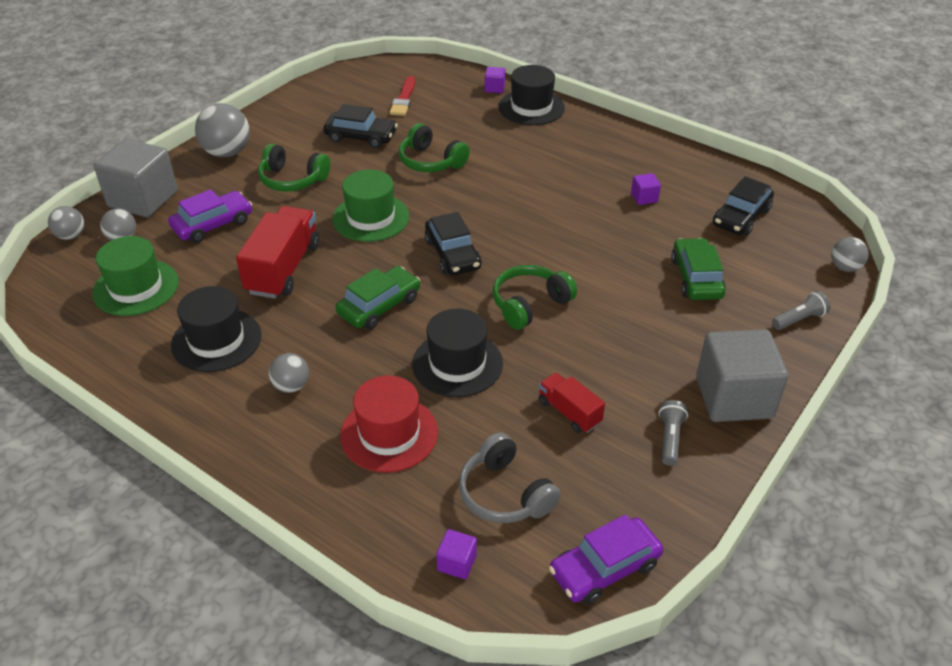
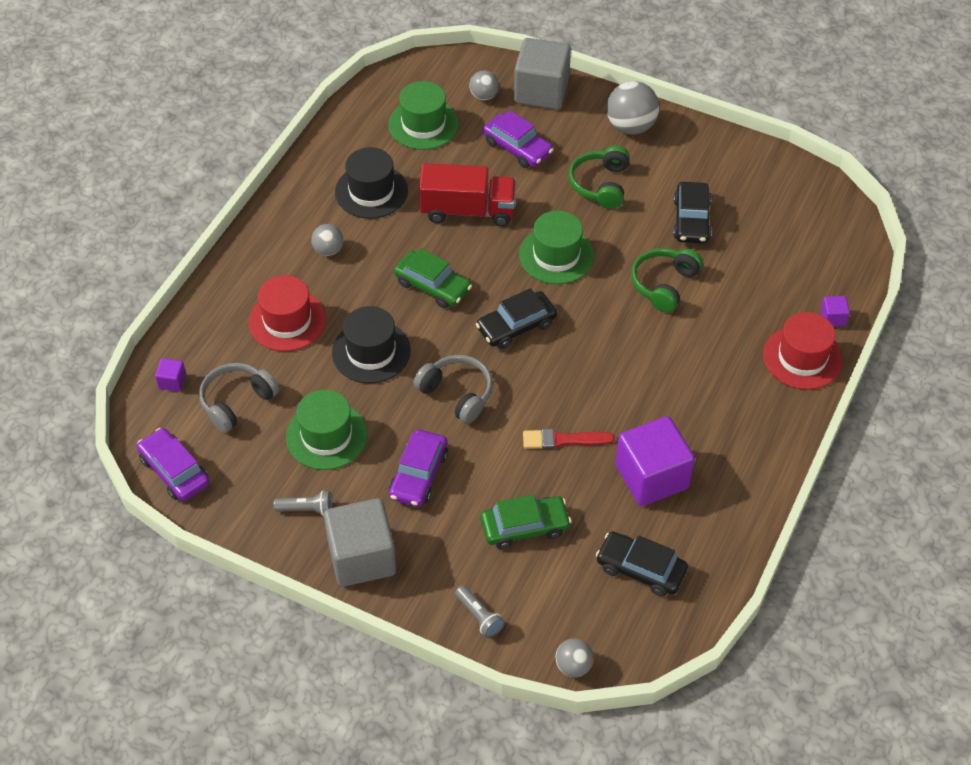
camera: 80 degrees right, 10 degrees up
(71, 236) = (479, 63): grey ball -> none
(404, 99) = (778, 240): red brush -> red brush (563, 440)
(529, 304) = (457, 394): green headphones -> grey headphones
(531, 107) = (802, 358): black hat -> red hat
(569, 412) = (326, 436): red truck -> green hat
(629, 343) = (418, 475): none -> purple car
(644, 198) = (652, 477): purple cube -> purple cube, size x2.37

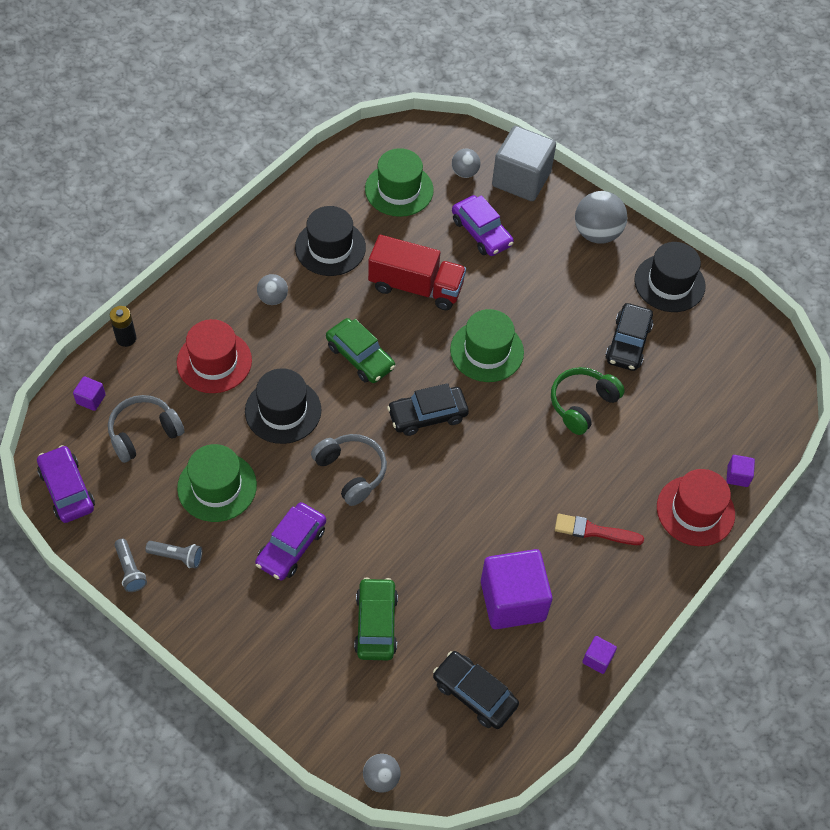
camera: 10 degrees right, 5 degrees up
(190, 317) = (126, 338): none -> black battery
(362, 557) = (214, 618): grey cube -> none
(479, 616) = (306, 705): grey flashlight -> grey flashlight (130, 570)
(525, 527) = (376, 624): green car -> green car turned 90 degrees counterclockwise
(563, 440) = (438, 543): red brush -> red brush (594, 531)
(600, 184) = (550, 287): green headphones -> none
(714, 158) = (669, 283): none -> black hat
(749, 511) = (597, 659): none -> purple cube

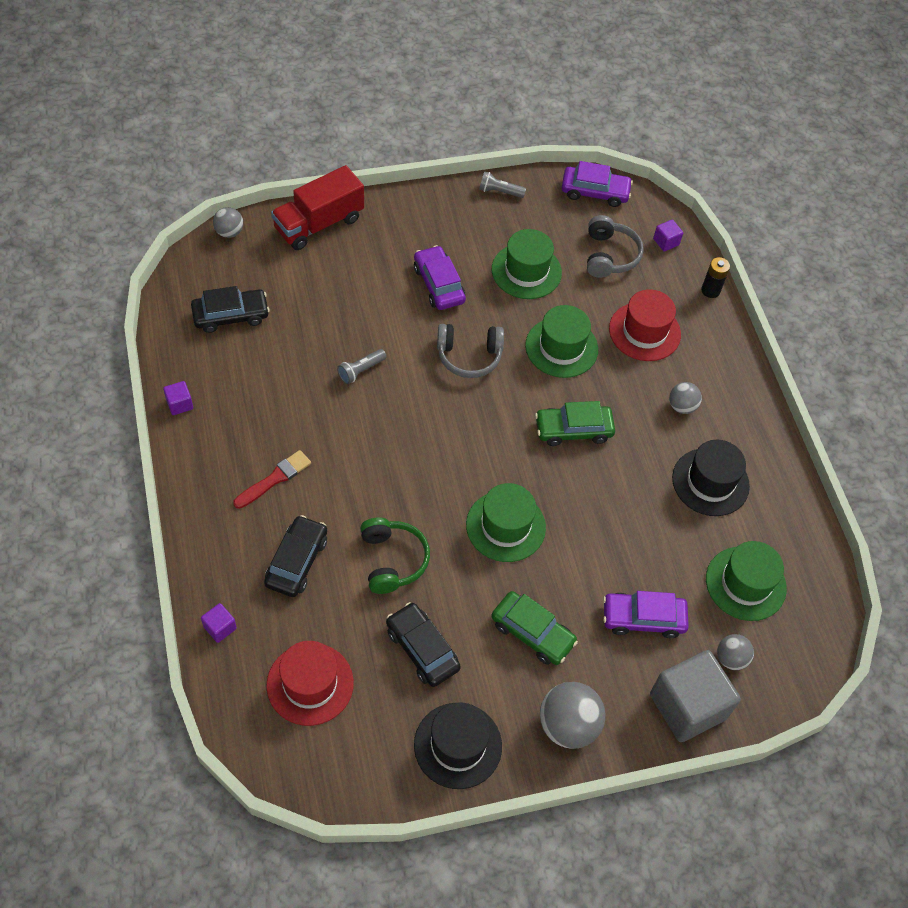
camera: 125 degrees right, 0 degrees up
(177, 557) = (488, 220): grey flashlight -> grey flashlight (361, 370)
(283, 411) = (561, 347): black hat -> green hat
(376, 624) = (334, 295): green car -> green car (532, 633)
(416, 287) = (617, 519): red truck -> red truck (319, 224)
(427, 415) = (477, 439): black car -> black car (297, 561)
(512, 600) = (273, 384): purple cube -> none
(695, 511) = (222, 567): red hat -> red hat (310, 684)

